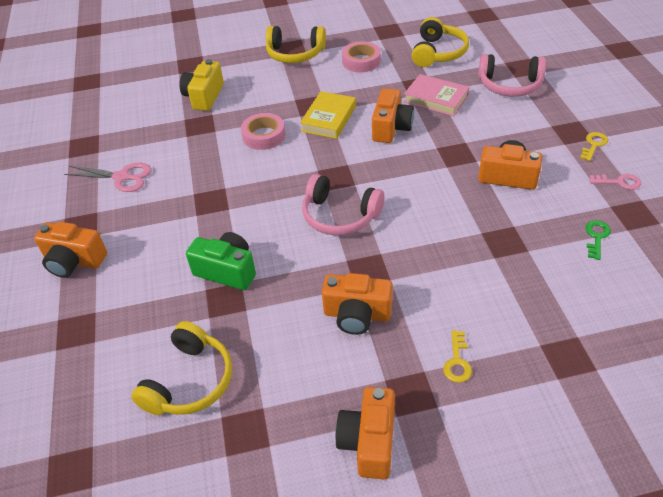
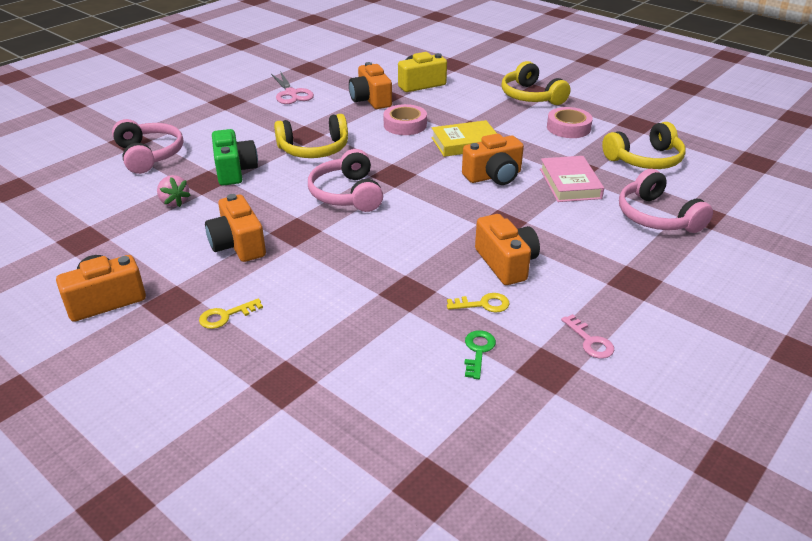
camera: 50 degrees right, 10 degrees down
(74, 261) = (191, 113): orange camera -> orange camera (370, 100)
(127, 324) = (149, 155): none -> pink headphones
(190, 381) = (114, 200): yellow headphones -> yellow headphones (314, 149)
(241, 334) = (174, 202): none -> pink strawberry
(593, 145) = (633, 303): yellow key -> yellow key (483, 304)
(596, 237) = (478, 351): green key -> green key turned 60 degrees counterclockwise

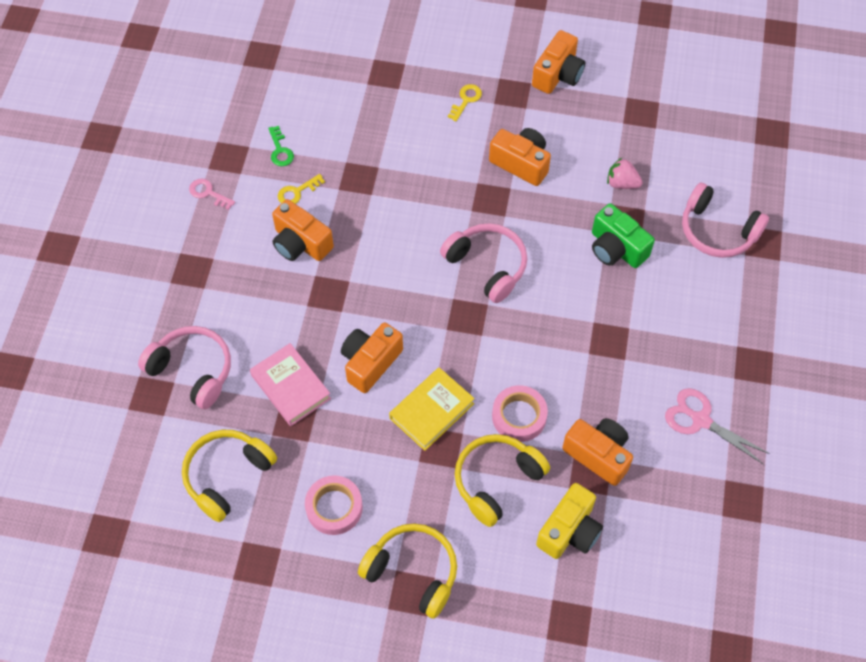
camera: 150 degrees right, 25 degrees up
(314, 149) = (575, 319): yellow headphones -> yellow headphones (496, 481)

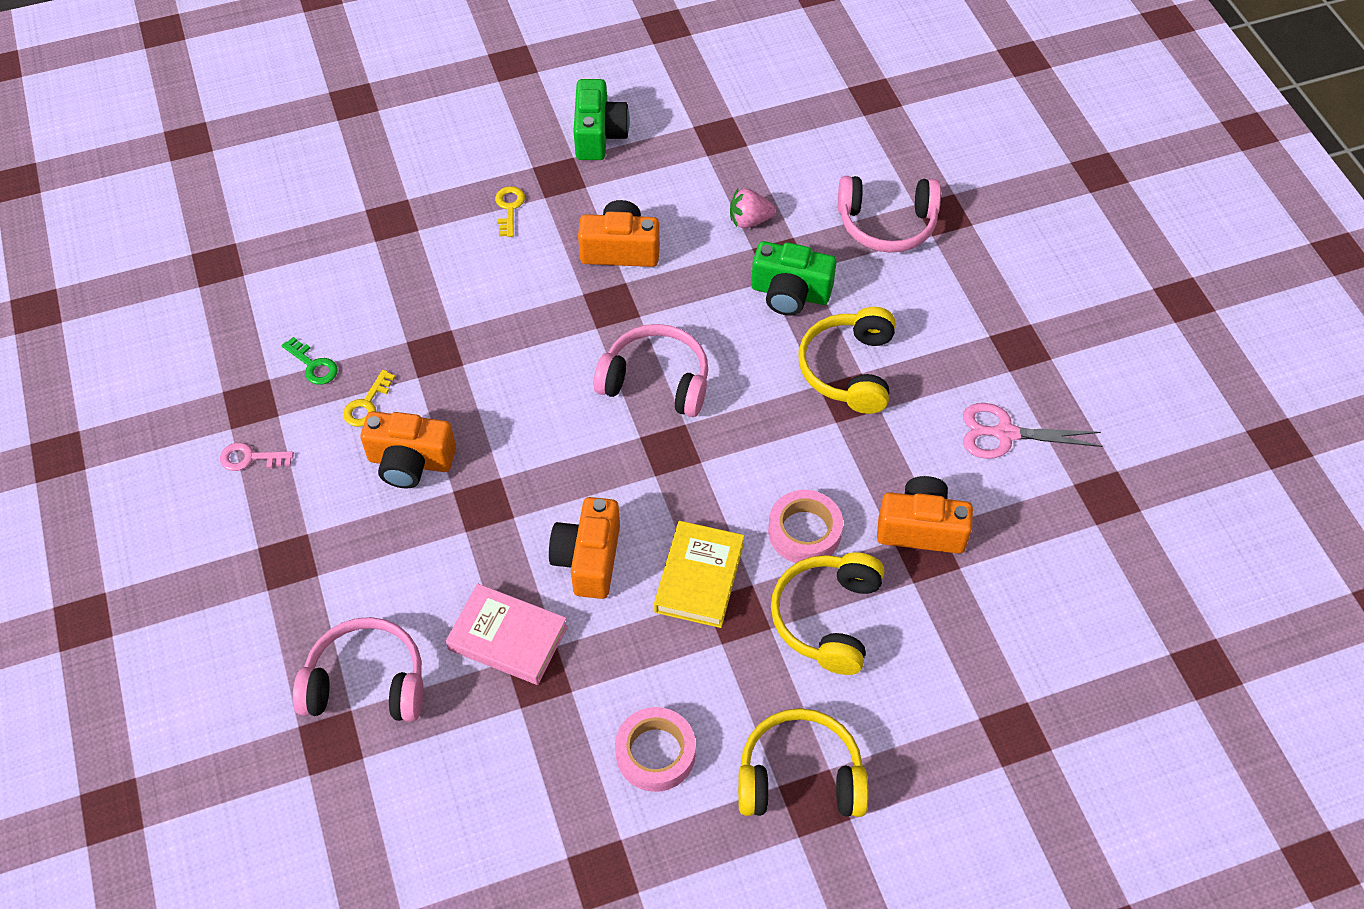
camera: 30 degrees left, 5 degrees down
(227, 476) = (495, 788): yellow headphones -> yellow headphones (849, 369)
(558, 74) = (599, 135): orange camera -> green camera
(569, 530) = (946, 630): yellow camera -> none

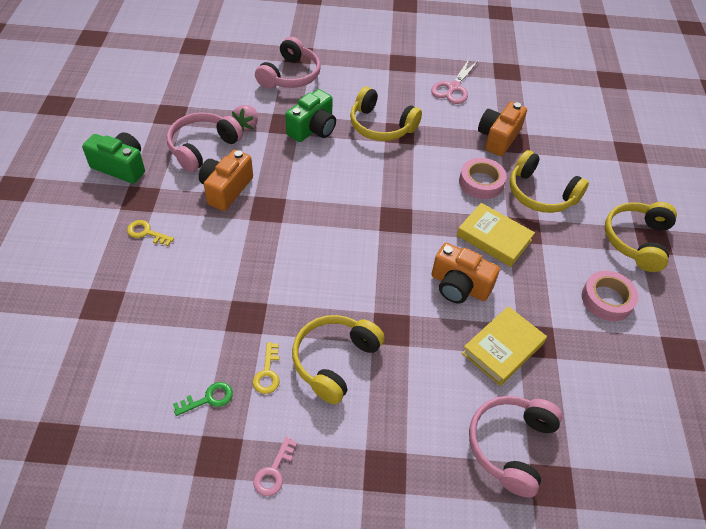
camera: 70 degrees left, 5 degrees down
(367, 404) = (267, 373): yellow key -> yellow key turned 45 degrees clockwise
(410, 462) = (334, 361): orange camera -> yellow headphones
(508, 638) = (502, 348): pink book -> yellow book
(656, 381) = (341, 208): pink headphones -> pink headphones (202, 147)

